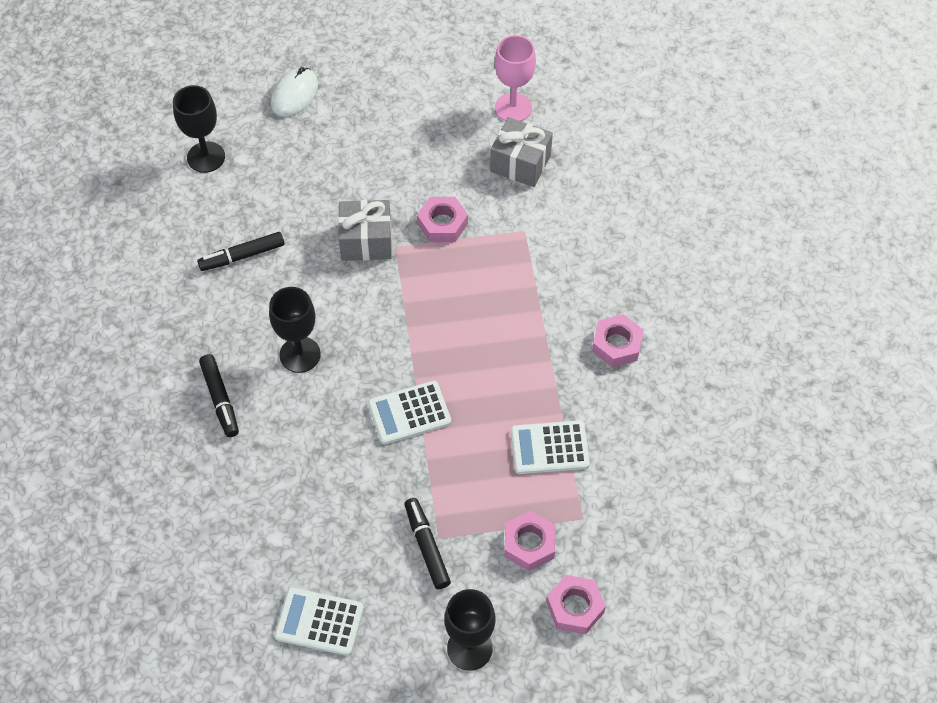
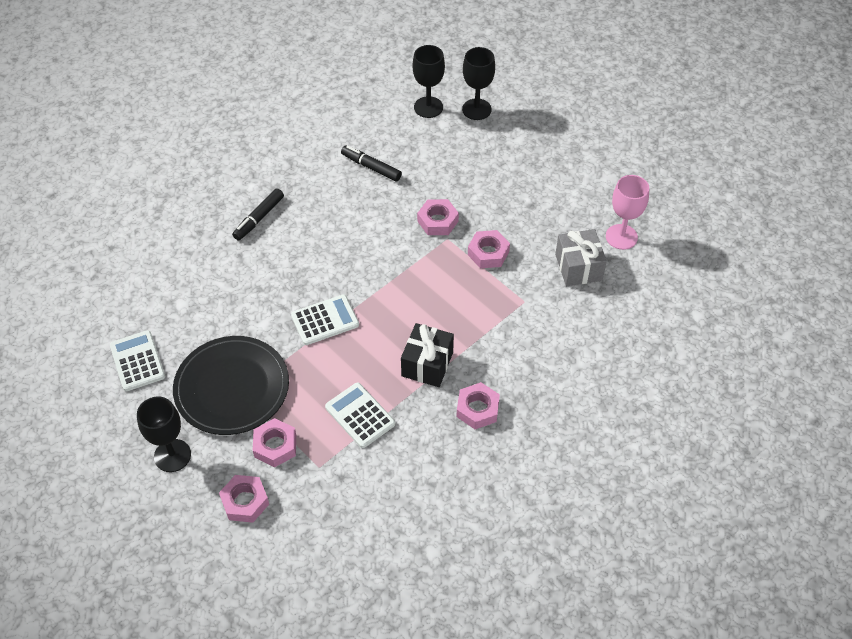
camera: 55 degrees right, 5 degrees down
(294, 94) = (517, 120): white mouse -> none
(300, 354) = (323, 238): black goblet -> black goblet (476, 109)
(366, 241) = (437, 221): grey gift -> pink nut
(409, 413) = (325, 320): white calculator -> white calculator turned 120 degrees clockwise
(427, 546) = (232, 387): black marker -> black plate
(534, 355) = (427, 364): none -> black gift

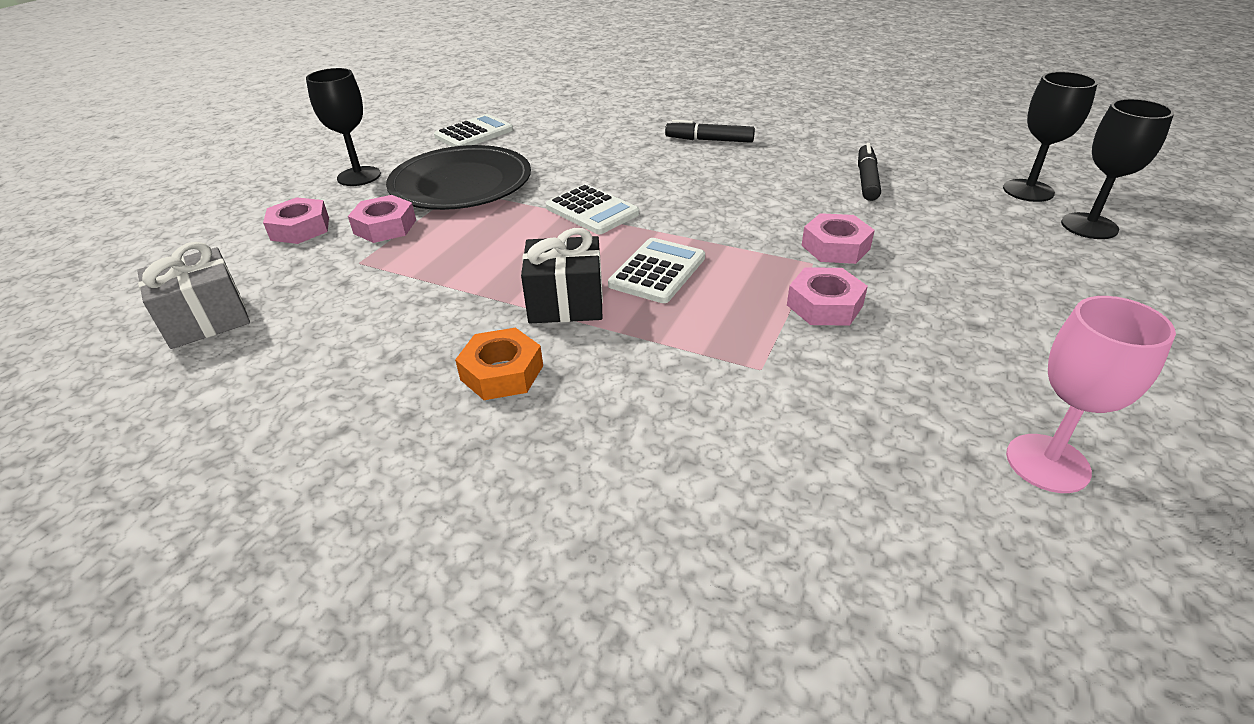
camera: 70 degrees right, 15 degrees down
(360, 415) = (450, 271): white calculator -> white calculator (657, 271)
(477, 409) = (502, 372): pink nut -> orange nut
(578, 267) = (901, 417): grey gift -> grey gift (206, 320)

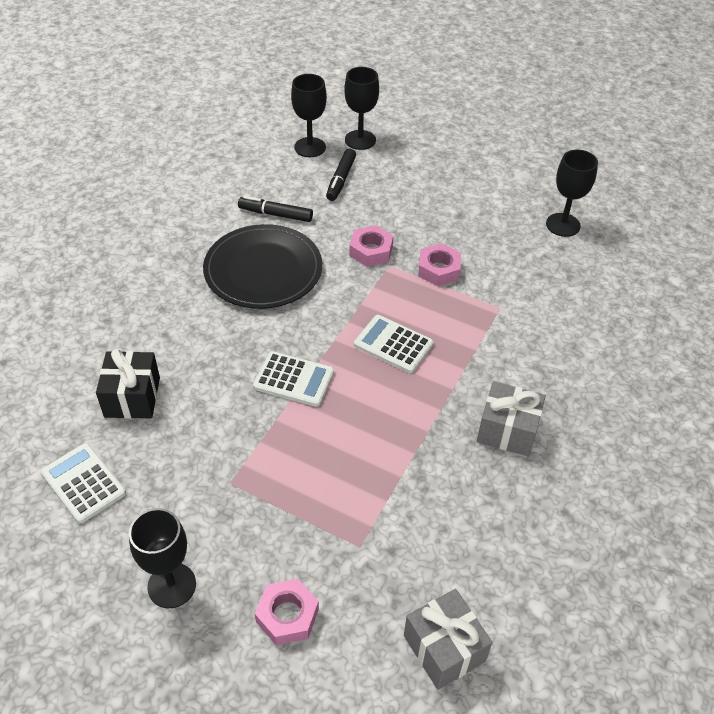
camera: 90 degrees left, 10 degrees up
(385, 227) = (296, 536): pink nut -> none
(461, 183) = (215, 483): black plate -> black plate (263, 270)
(502, 372) = (507, 430): orange nut -> grey gift
(566, 302) = (429, 397): black gift -> black gift (132, 397)
(592, 211) = (294, 379): white calculator -> white calculator turned 60 degrees clockwise
(709, 140) = (171, 291): black marker -> black marker (340, 179)
(1047, 463) = (563, 225): pink goblet -> black goblet

